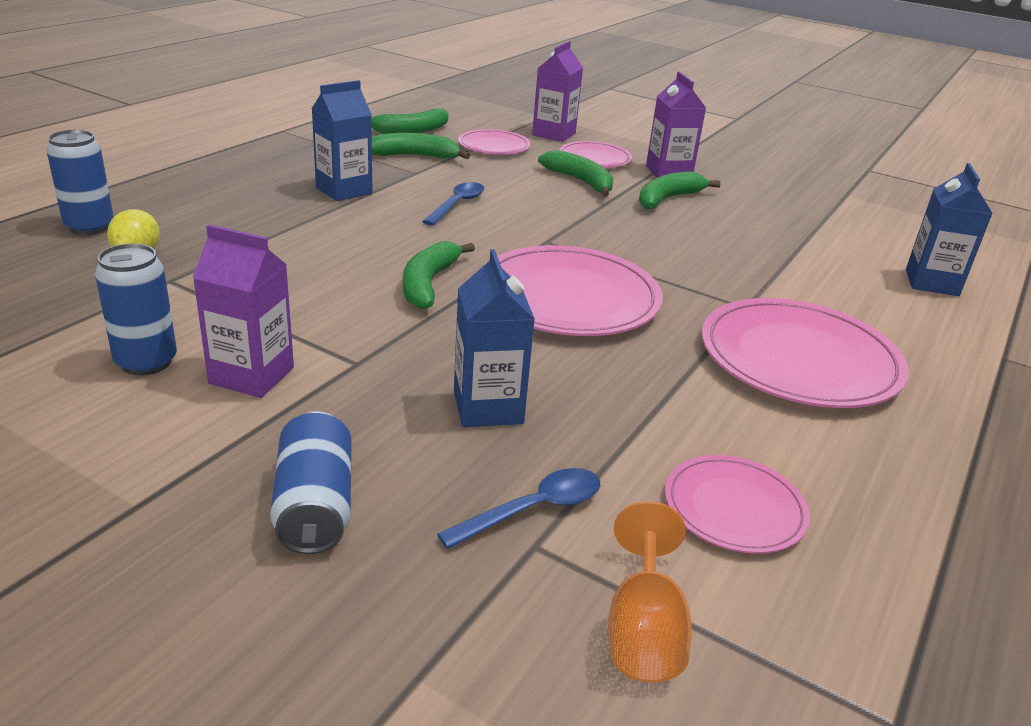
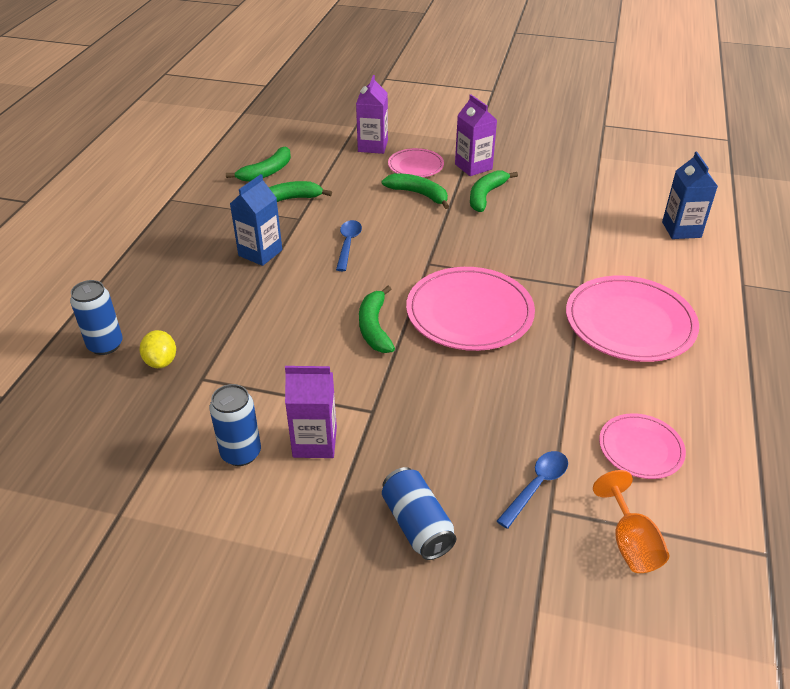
camera: 15 degrees left, 10 degrees up
(488, 407) = (471, 420): blue carton -> none
(494, 146) = (337, 172): pink plate -> none

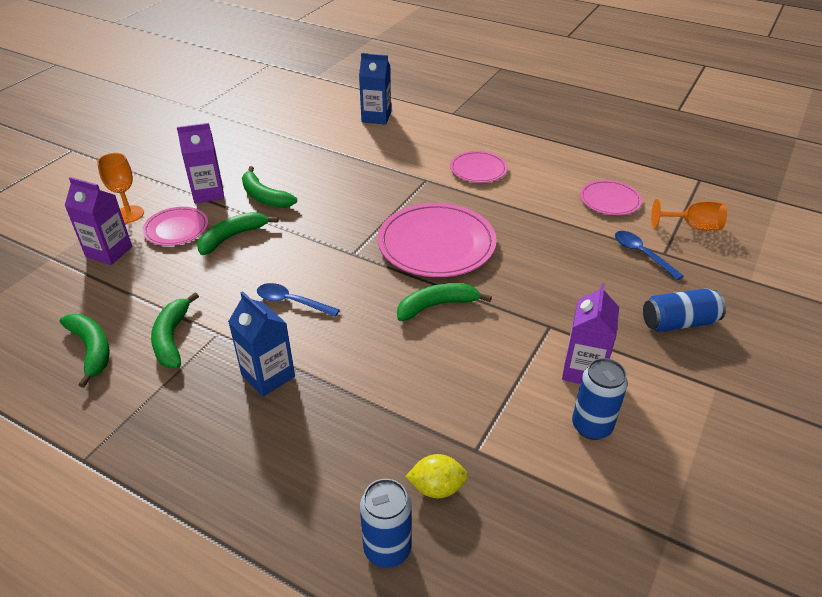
camera: 75 degrees left, 0 degrees up
(374, 327) = (436, 306): green banana -> green banana turned 150 degrees clockwise
(423, 140) = (129, 214): none -> orange goblet
(629, 322) = (478, 169): pink plate -> pink plate, size x0.55

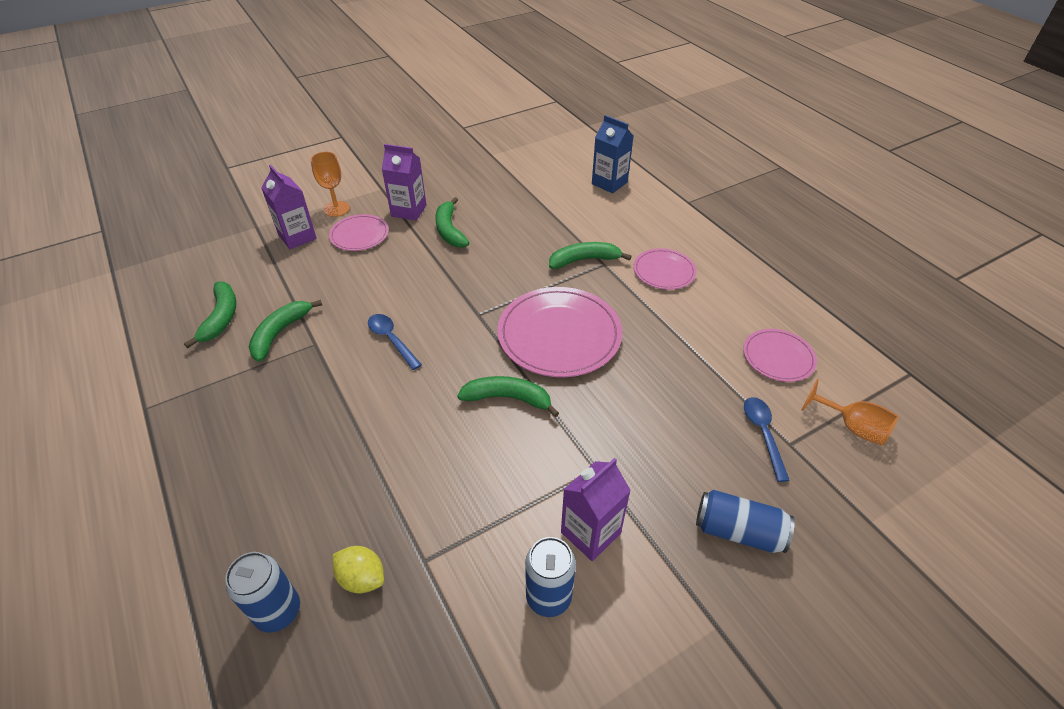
camera: 30 degrees right, 5 degrees up
(232, 237) = (394, 259): green banana -> green banana (584, 260)
(268, 376) = (320, 400): blue carton -> none

